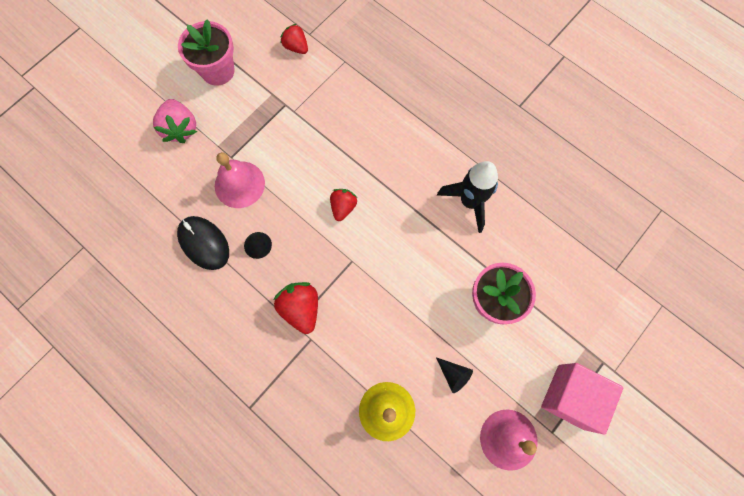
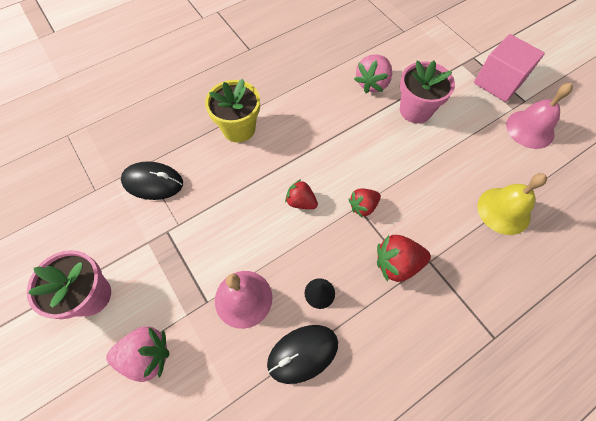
camera: 75 degrees left, 10 degrees down
(296, 47) = (104, 206): red strawberry -> red strawberry (363, 206)
(329, 76) = (153, 182): none -> black mouse
(410, 128) = (239, 128): none -> yellow flower pot
(454, 375) = (475, 152): black cone -> none
(469, 202) = (324, 103): black rocket -> none
(515, 247) = (372, 83): none -> pink strawberry

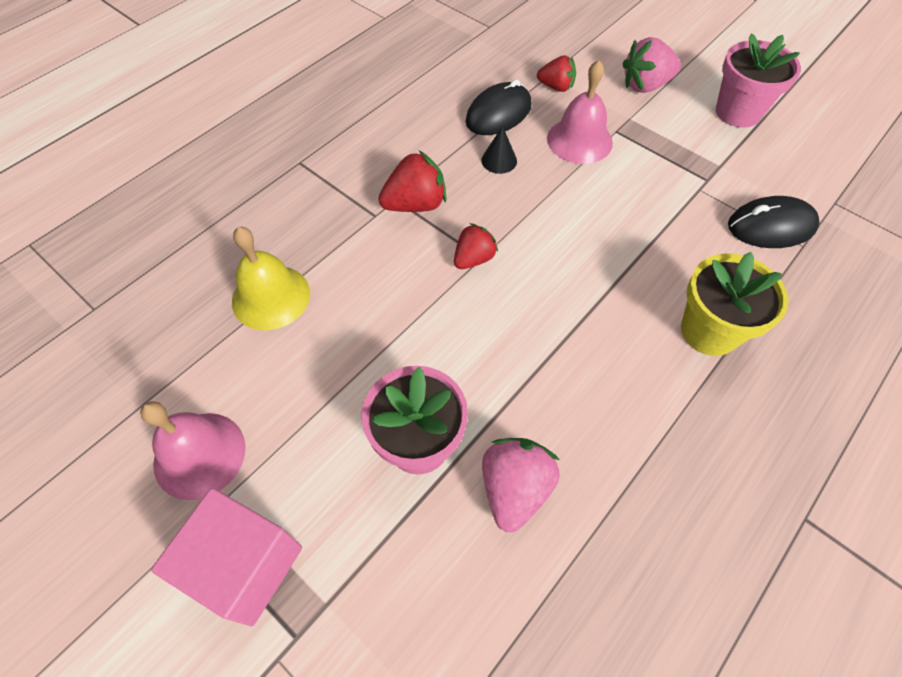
camera: 165 degrees right, 5 degrees down
(301, 202) = (560, 246): red strawberry -> red strawberry (556, 87)

